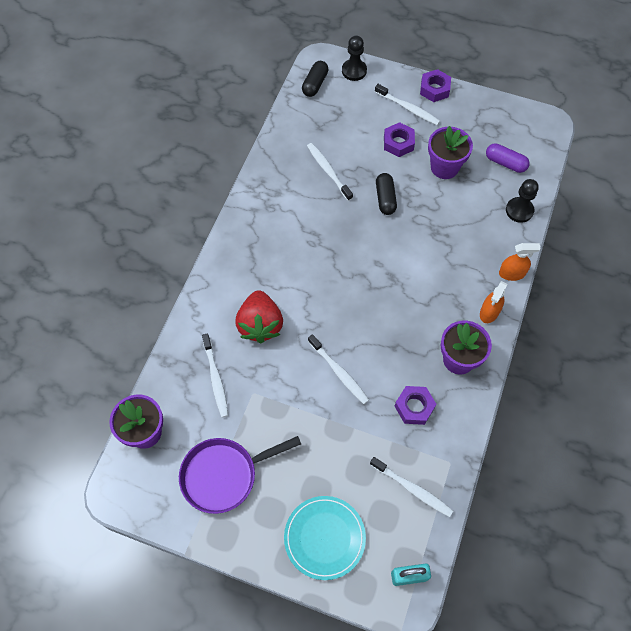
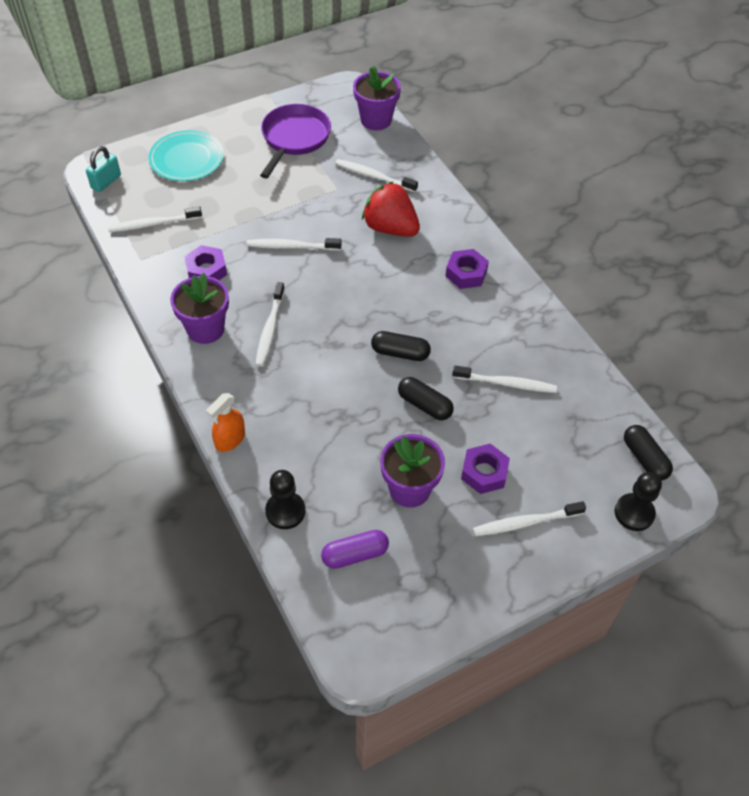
camera: 130 degrees right, 10 degrees down
(361, 237) = (400, 353): none -> black capsule
(419, 322) = (270, 329): none -> white toothbrush
(434, 89) = (530, 576): purple nut -> purple nut (466, 273)
(489, 312) = (217, 387): orange spray bottle -> none

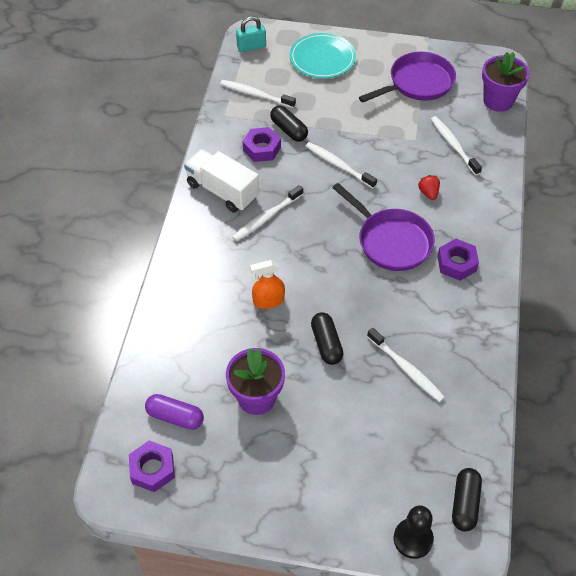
camera: 40 degrees right, 0 degrees up
(205, 329) = (222, 191): purple flower pot -> white truck
(230, 439) = (168, 279): orange spray bottle -> orange spray bottle (268, 301)
(285, 511) = (158, 354): black pawn -> none
(390, 228) = (428, 193): red strawberry -> red strawberry, size x0.45
(397, 286) = (391, 241): none -> purple pan
(400, 353) = (345, 293): black capsule -> black capsule (288, 130)
(484, 472) = (323, 424): purple nut -> purple nut (152, 469)
(526, 522) = (319, 483): white toothbrush -> none

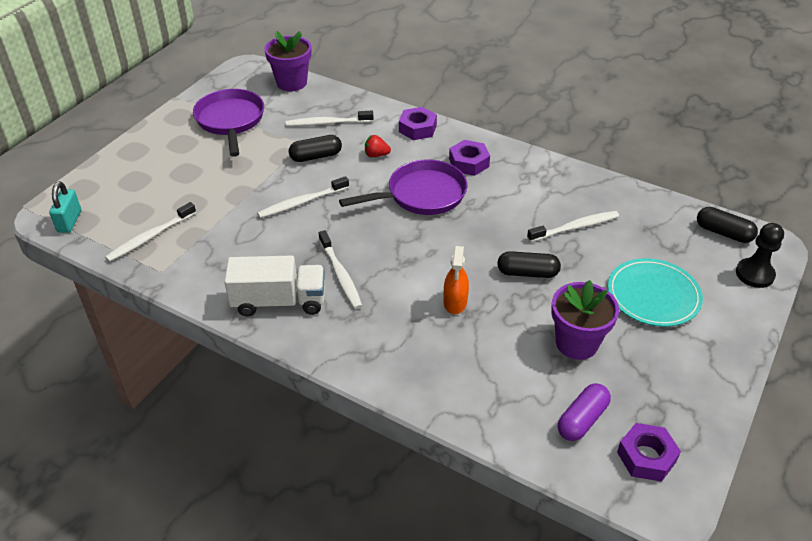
camera: 70 degrees left, 10 degrees down
(222, 191) = (279, 301): white truck -> white truck turned 150 degrees counterclockwise
(262, 148) = (237, 253): purple nut -> purple nut (417, 128)
(288, 130) = (225, 225): black capsule -> black capsule (316, 156)
(322, 58) = (139, 173): turquoise plate -> turquoise plate (653, 295)

